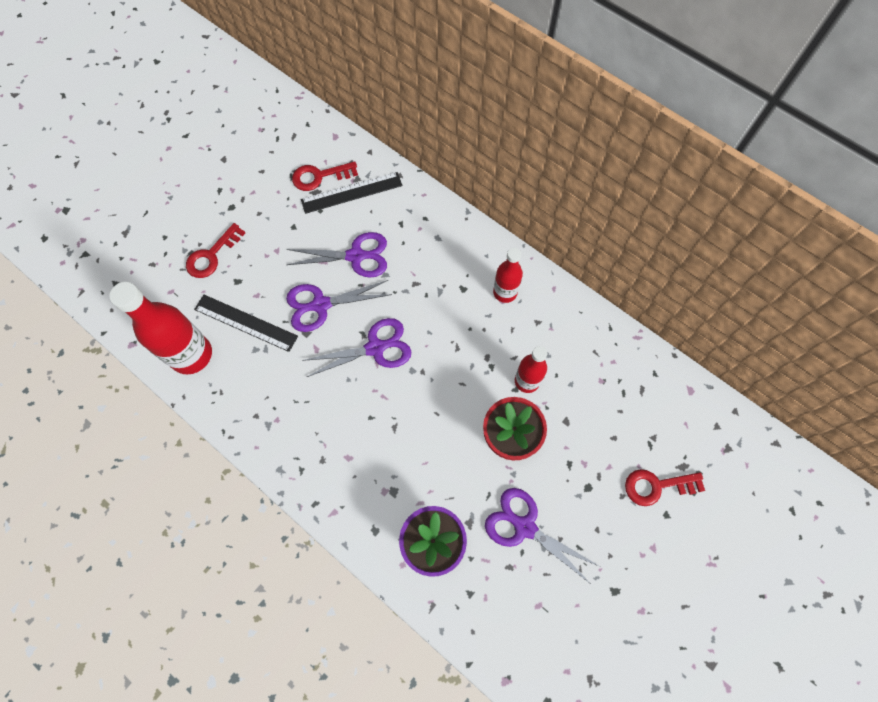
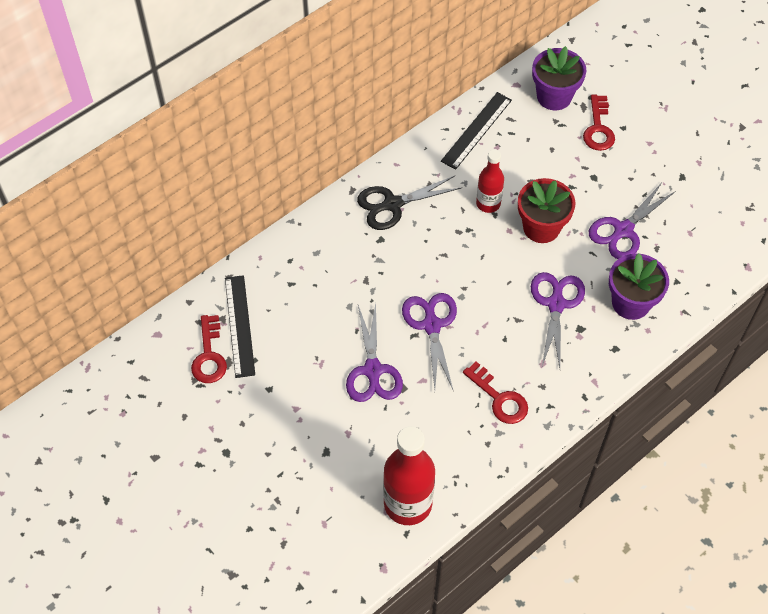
camera: 80 degrees left, 10 degrees down
(212, 255) = (287, 476): red key -> red key (499, 398)
(246, 322) = (379, 446): black ruler -> black ruler (476, 130)
(356, 256) = (321, 330): purple scissors -> purple scissors (556, 304)
(505, 292) = (392, 204): red bottle -> black scissors
(686, 432) = (554, 96): none -> purple flower pot

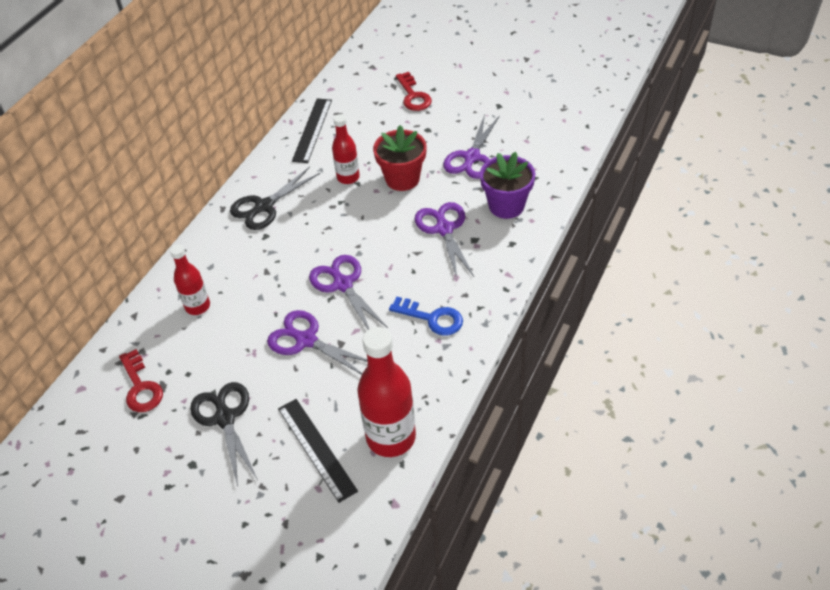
camera: 20 degrees left, 10 degrees down
(239, 325) = (161, 351): black ruler -> black ruler (316, 449)
(270, 419) = (225, 418): none -> black scissors
(289, 292) = (197, 306): none -> red bottle
(373, 371) = (306, 340): purple scissors -> purple scissors turned 150 degrees clockwise
(499, 398) = (432, 318): red key -> blue key
(554, 96) = (366, 87): purple flower pot -> none

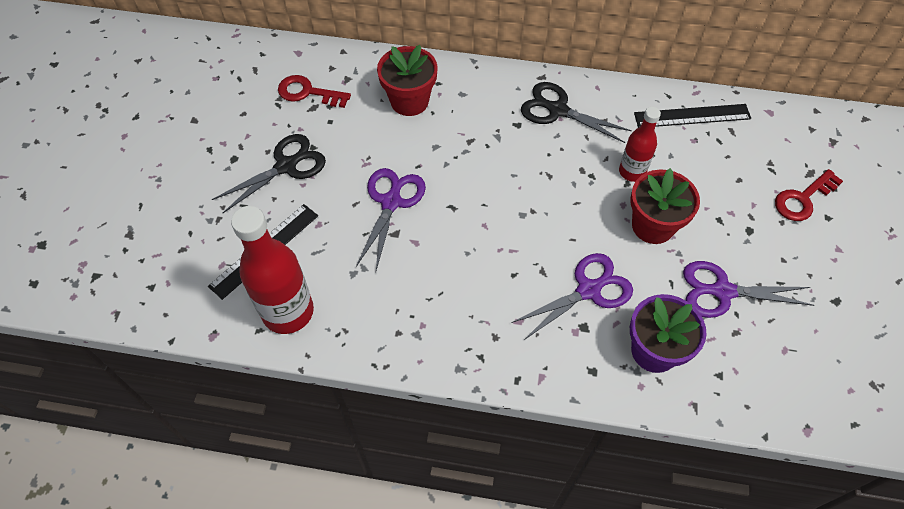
camera: 70 degrees right, 10 degrees up
(141, 387) = (308, 92): red key -> red key turned 60 degrees clockwise
(197, 306) = (409, 101): red bottle -> red flower pot
(342, 284) = (473, 212): purple scissors -> none
(432, 318) = (451, 311): blue key -> none

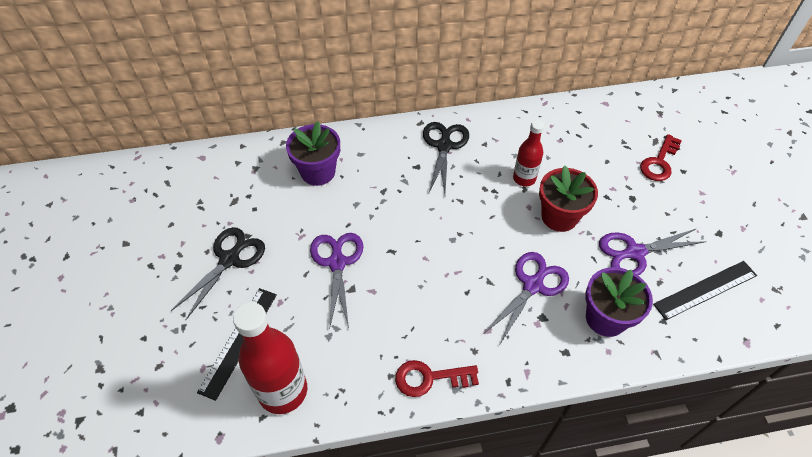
camera: 20 degrees left, 5 degrees down
(308, 92) = (224, 189): red key -> red key (429, 378)
(409, 101) = (318, 172): red flower pot -> purple flower pot
(557, 110) = (444, 146): black scissors -> black scissors turned 90 degrees clockwise
(692, 116) = (550, 122): black ruler -> black ruler (705, 289)

